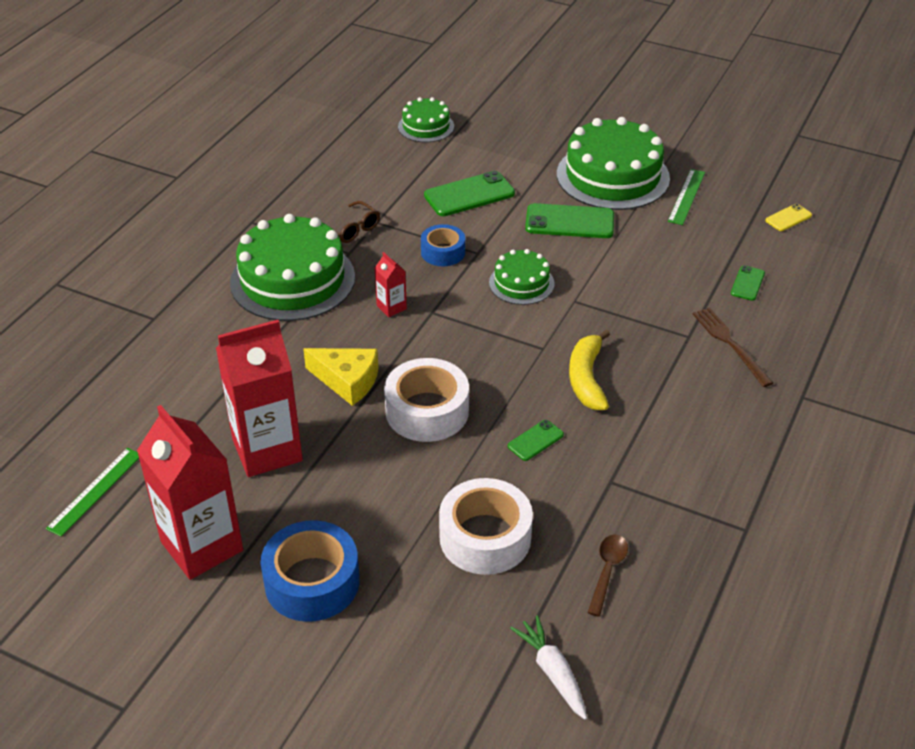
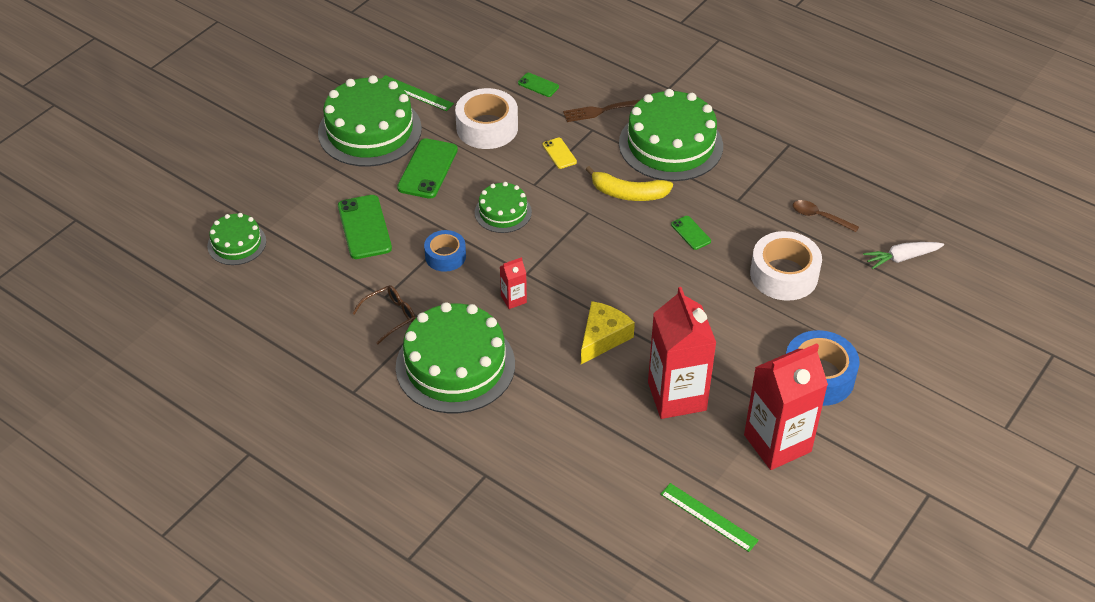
camera: 80 degrees left, 5 degrees up
(427, 411) = (648, 291): white tape -> white tape (487, 128)
(691, 408) = (670, 144): none -> green cake
(788, 218) = (463, 44): yellow phone -> yellow phone (559, 153)

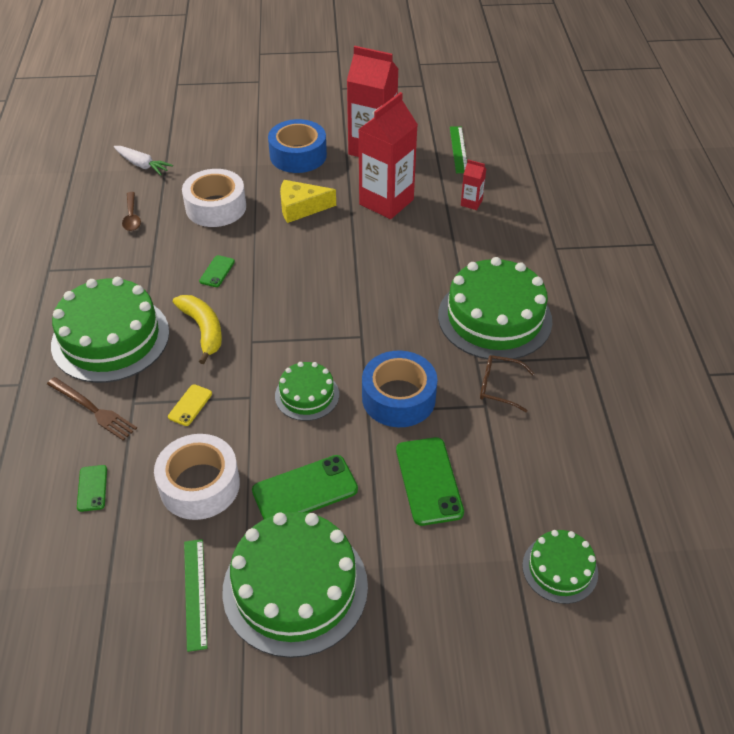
camera: 130 degrees left, 0 degrees up
(364, 227) = (429, 481): green phone -> green phone turned 45 degrees counterclockwise
(445, 256) = (398, 398): blue tape -> blue tape, size x1.64
(513, 299) = (396, 327): red carton -> red carton (471, 203)
(603, 337) = (377, 260): yellow cheese -> yellow cheese (301, 208)

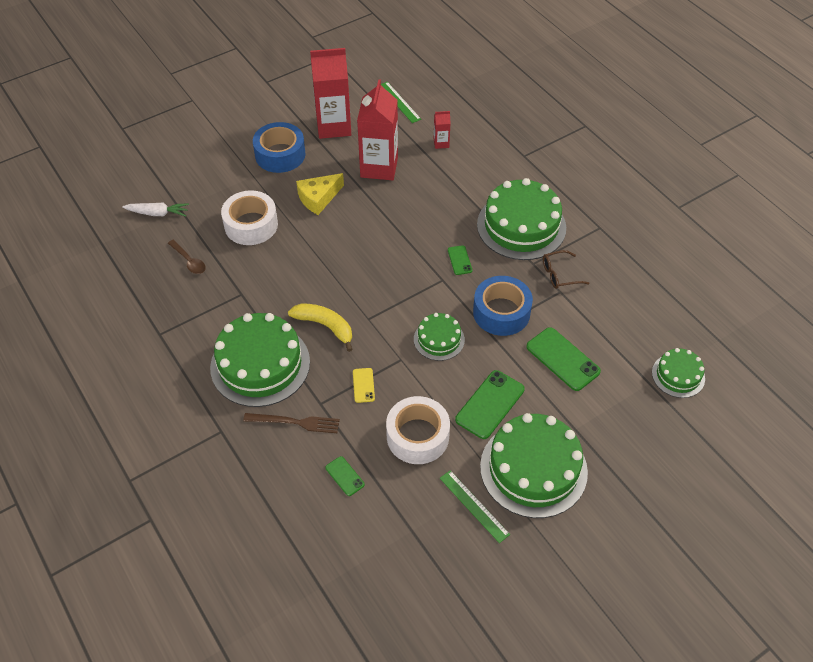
camera: 30 degrees left, 5 degrees up
(217, 271) = (297, 276): green phone -> green phone (459, 260)

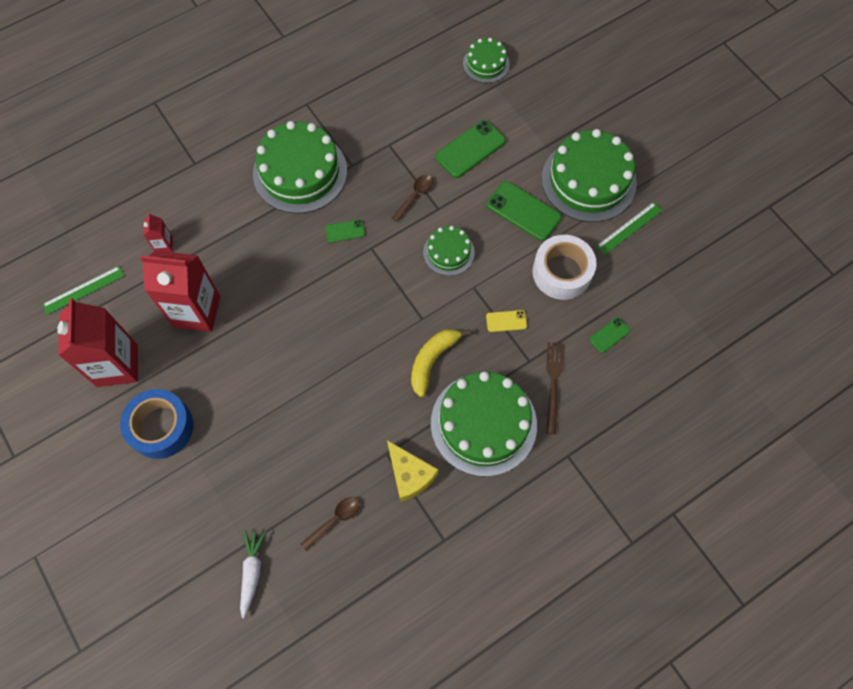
camera: 90 degrees left, 15 degrees up
(251, 225) = (280, 452): white tape -> none
(318, 198) = (242, 377): yellow cheese -> yellow cheese (410, 475)
(501, 312) = (415, 196): blue tape -> brown spoon
(559, 274) = (367, 143): brown glasses -> none

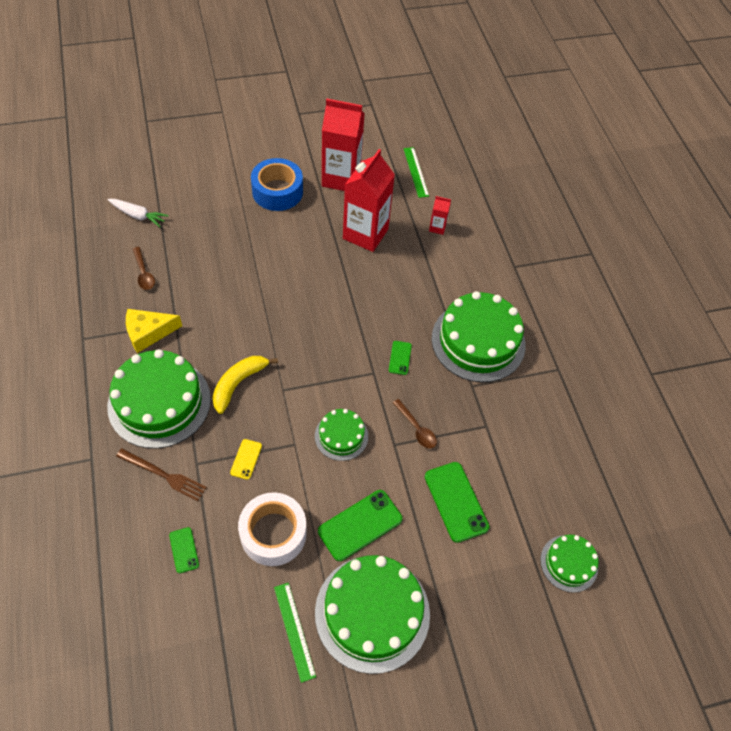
camera: 105 degrees right, 10 degrees down
(432, 360) = (238, 384): yellow banana -> yellow banana turned 105 degrees counterclockwise

